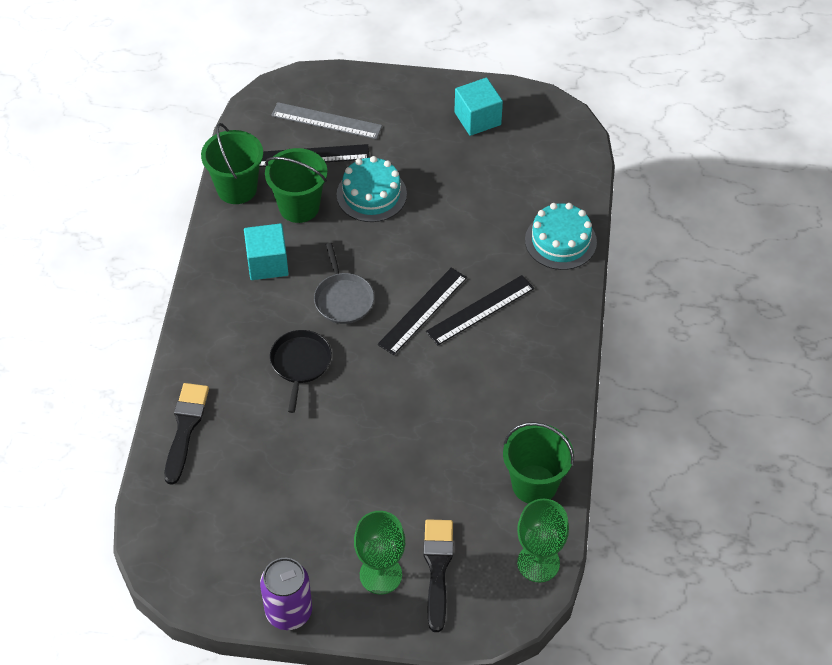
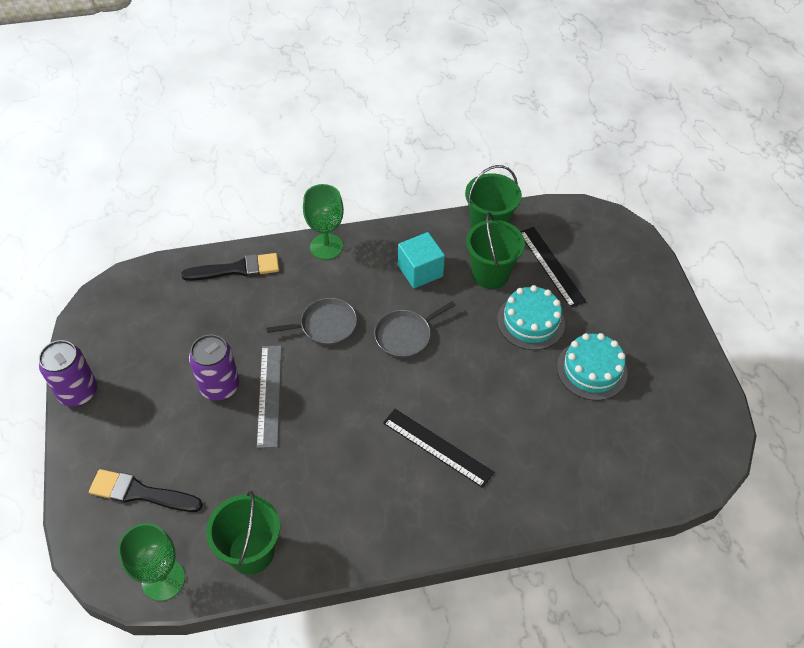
camera: 70 degrees right, 0 degrees up
(300, 363) = (325, 325): black pan -> grey pan
(326, 120) = (596, 264): grey ruler -> grey ruler (269, 395)
(337, 475) = (220, 386): none -> purple can
(380, 575) = (126, 449): green goblet -> green goblet (326, 246)
(422, 310) = (417, 399): black ruler -> none
(437, 568) = (140, 493): black brush -> black brush turned 150 degrees counterclockwise
(477, 118) = (668, 379): turquoise cube -> none
(560, 241) = (553, 496): turquoise cake -> turquoise cake (591, 370)

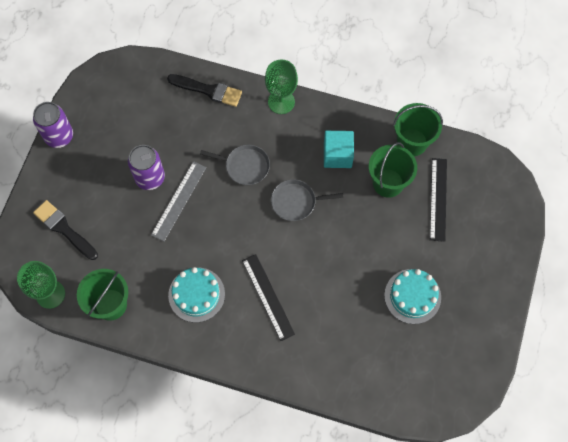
camera: 30 degrees right, 15 degrees up
(530, 321) = (393, 236): turquoise cake -> turquoise cake (196, 294)

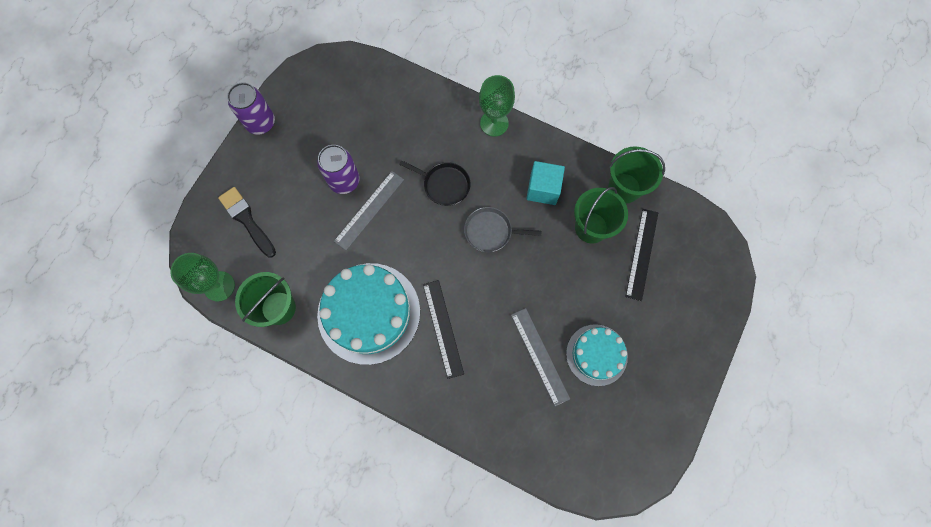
camera: 10 degrees right, 5 degrees up
(196, 294) = (369, 313): turquoise cake -> turquoise cake, size x1.70
(208, 90) = (421, 99): black brush -> none
(245, 166) = (444, 185): grey pan -> black pan
(361, 306) = (540, 356): none -> grey ruler

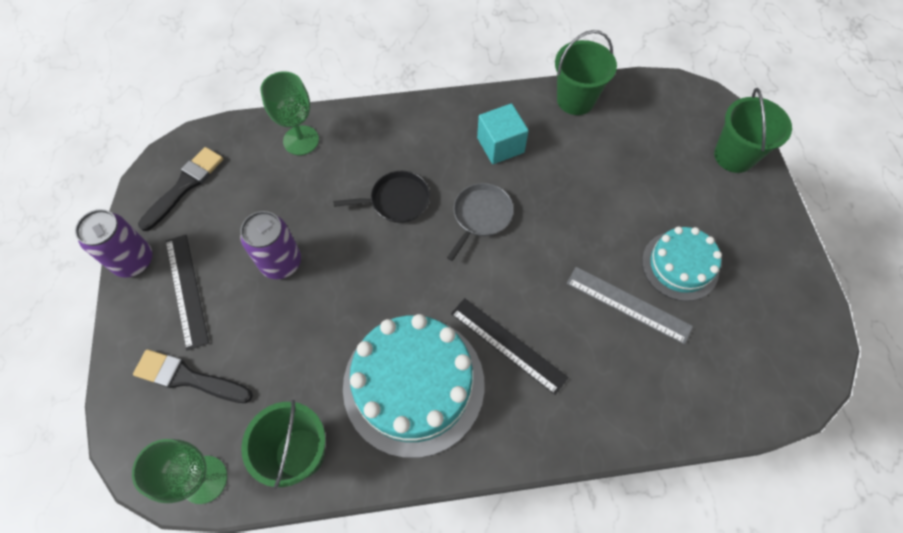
camera: 35 degrees left, 10 degrees down
(320, 89) = (185, 186): none -> black brush
(369, 210) = (333, 275): grey ruler -> none
(490, 231) = (481, 216): grey pan -> grey pan turned 150 degrees clockwise
(494, 123) = (403, 114): green goblet -> green goblet (301, 140)
(591, 227) = (575, 152): green bucket -> green bucket (734, 156)
(642, 254) = (640, 146): black ruler -> black ruler (187, 290)

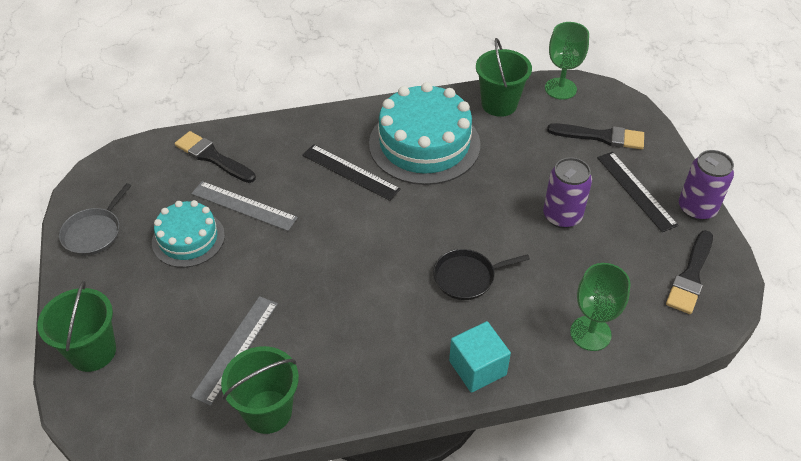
camera: 175 degrees right, 15 degrees down
(481, 216) = (379, 268): grey pan -> grey pan (94, 232)
(500, 145) = (361, 344): turquoise cube -> turquoise cube (477, 368)
(609, 150) = (236, 348): none -> grey ruler
(680, 384) = (212, 157): none -> black brush

